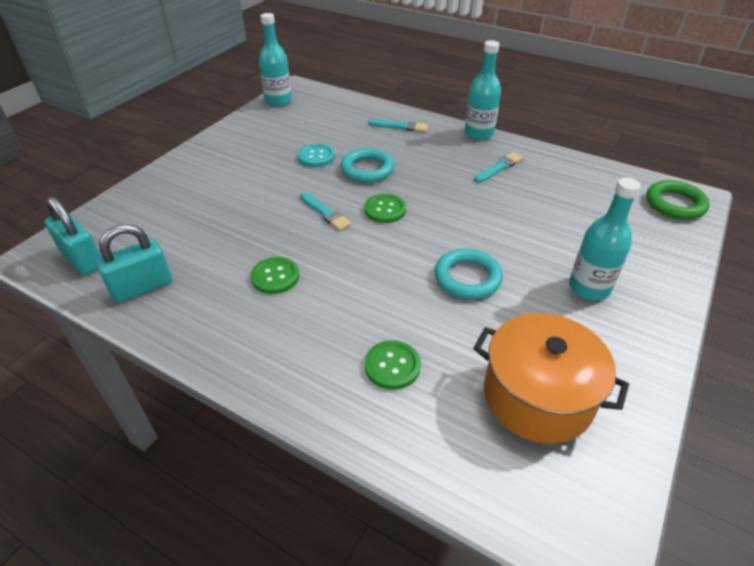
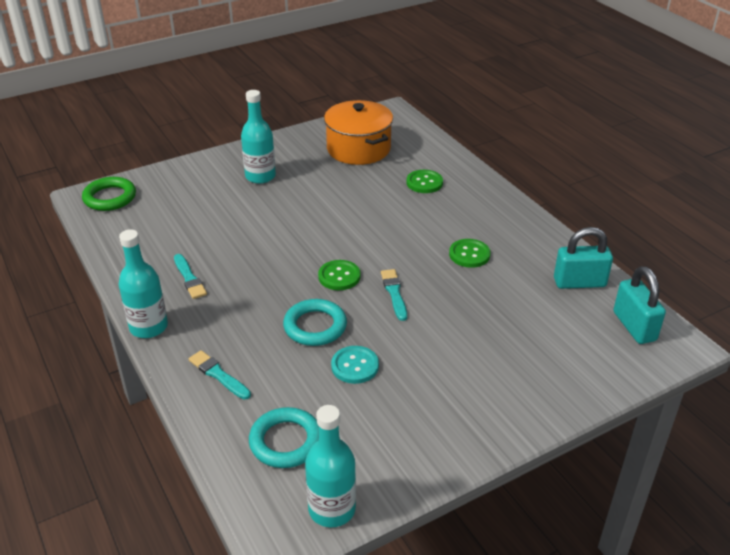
camera: 150 degrees left, 5 degrees down
(467, 278) = (330, 207): turquoise ring -> turquoise ring (286, 441)
(499, 168) = (189, 278): turquoise brush -> turquoise brush turned 105 degrees counterclockwise

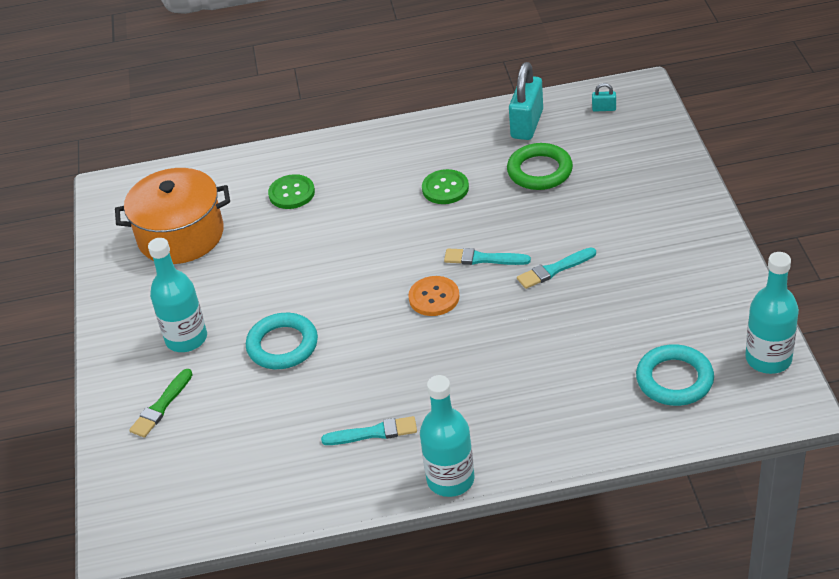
camera: 65 degrees left, 5 degrees up
(110, 198) = (141, 507): green ring -> green ring (539, 171)
(197, 183) = (161, 406): none -> green brush
(218, 375) = (558, 422): turquoise brush -> turquoise brush (554, 269)
(315, 326) = (511, 331): turquoise ring -> turquoise ring (282, 345)
(339, 276) = (434, 297): green button -> orange button
(355, 366) = (585, 310): turquoise button -> none
(634, 326) = (604, 108): turquoise padlock -> turquoise padlock, size x0.44

